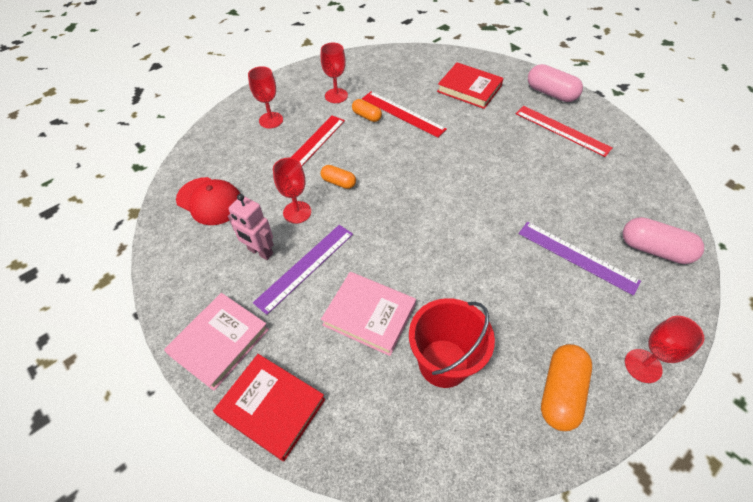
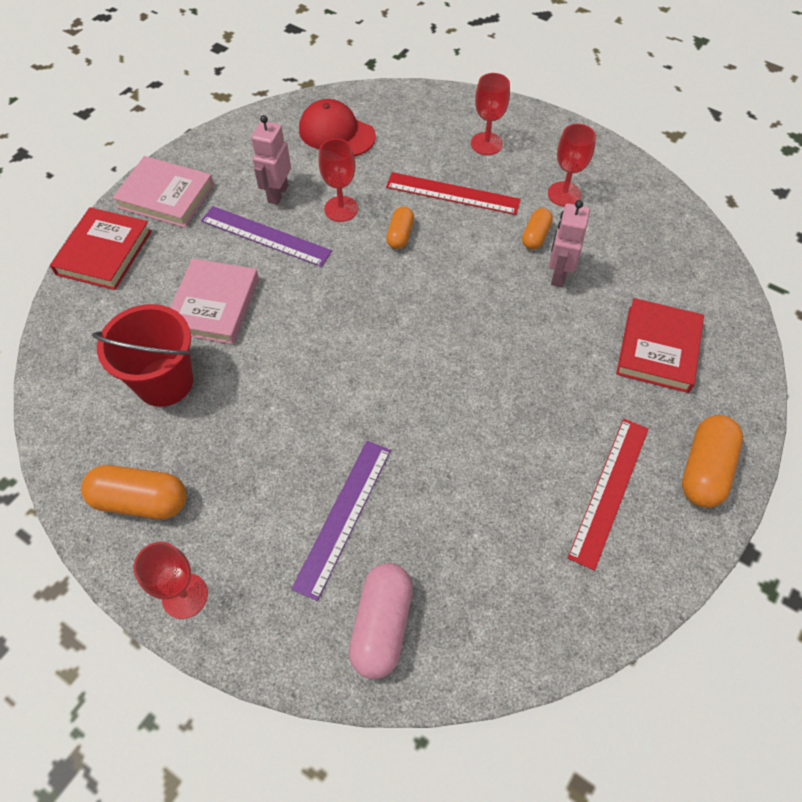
camera: 75 degrees right, 5 degrees up
(210, 201) = (336, 133): red cap -> red cap turned 105 degrees clockwise
(402, 114) = (558, 275): red ruler -> pink robot
(551, 93) = (704, 470): pink capsule -> orange capsule

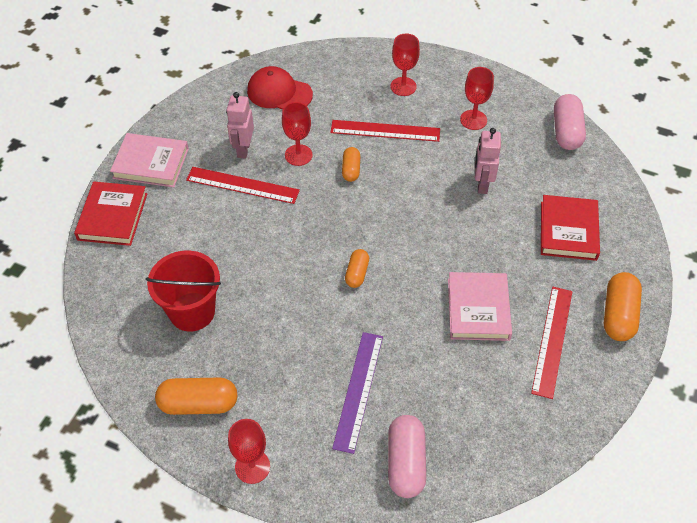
camera: 10 degrees left, 5 degrees down
(214, 305) = (215, 246): pink book -> pink book (478, 309)
(266, 236) = (242, 185): purple ruler -> red ruler
(535, 236) = (458, 156): orange capsule -> orange capsule (357, 273)
(679, 223) = (566, 131): none -> pink capsule

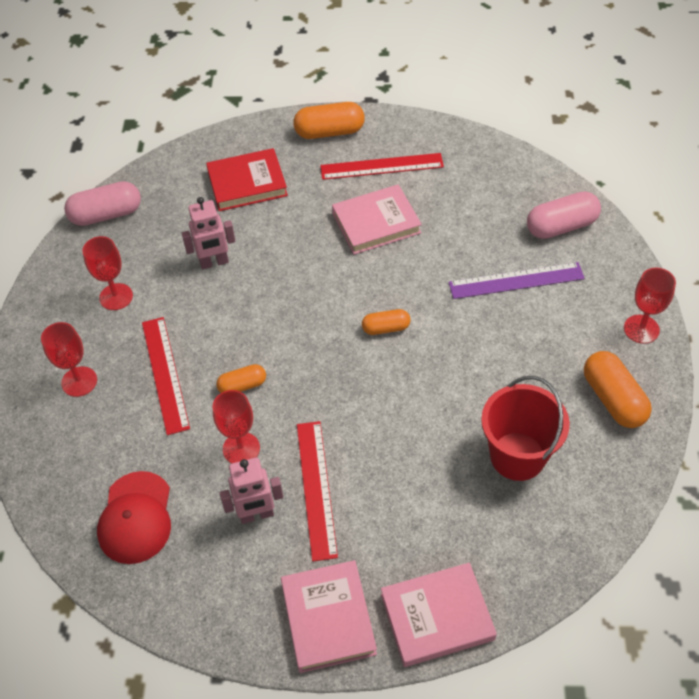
camera: 110 degrees left, 0 degrees up
(112, 216) = (437, 617): red book -> pink book

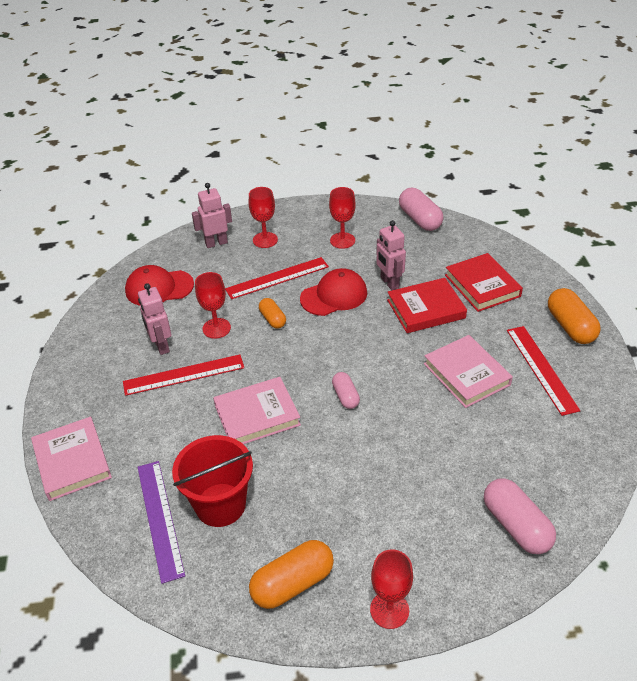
camera: 80 degrees right, 10 degrees down
(61, 441) = (216, 243): none -> pink robot
(219, 318) = (334, 296): none -> red cap
(270, 237) = (426, 309): none -> red book
(328, 618) = (77, 397): pink book -> pink book (257, 415)
(386, 328) = (345, 396): orange capsule -> pink capsule
(516, 281) = (426, 489): purple ruler -> purple ruler (159, 519)

